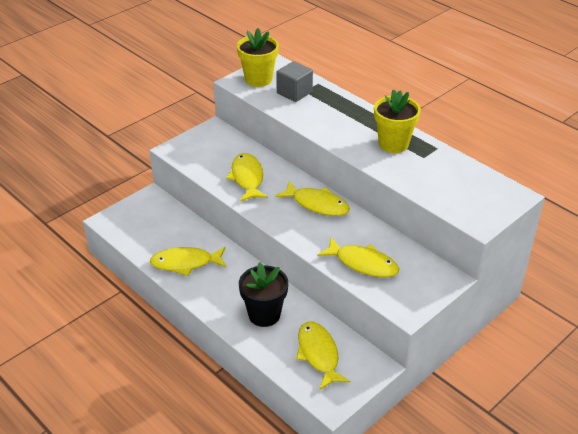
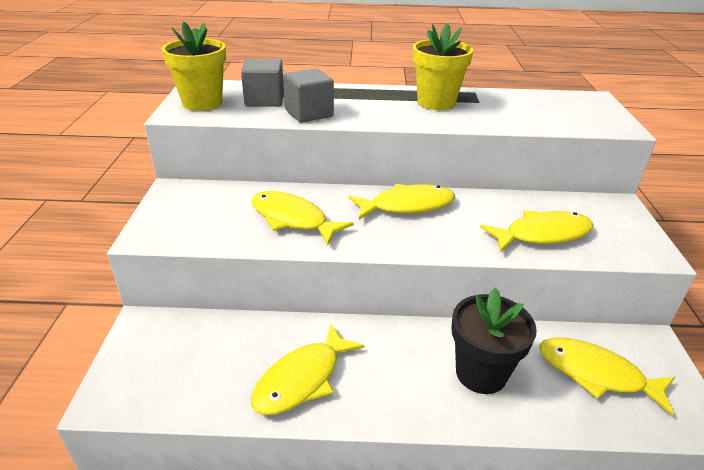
camera: 45 degrees left, 5 degrees down
(303, 115) = (309, 113): none -> grey cube

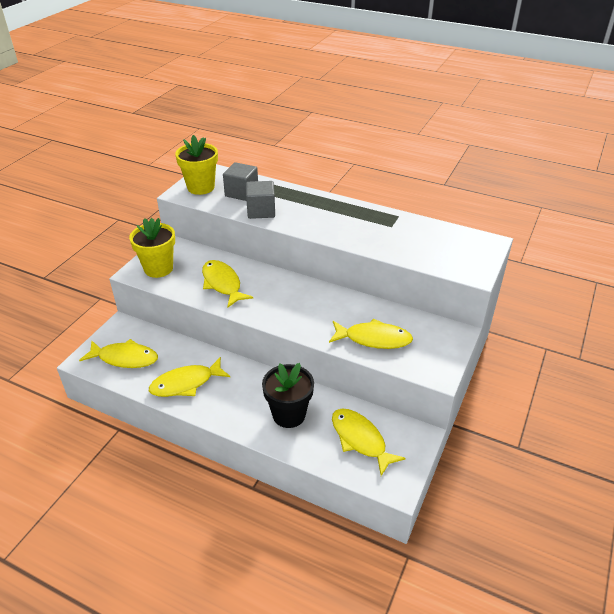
camera: 25 degrees right, 5 degrees up
(407, 206) = (302, 293): yellow fish -> yellow fish (124, 358)
(436, 102) = (358, 220): yellow flower pot -> yellow flower pot (158, 268)

